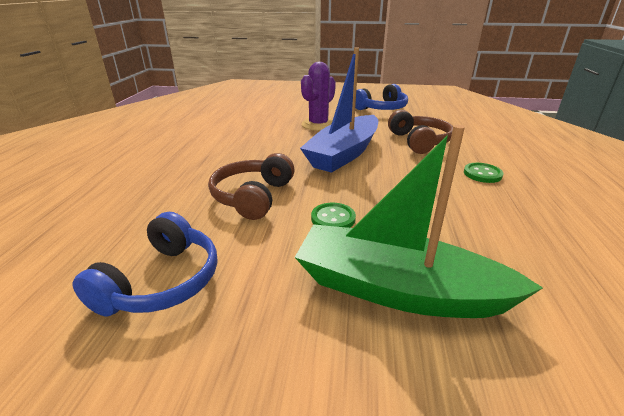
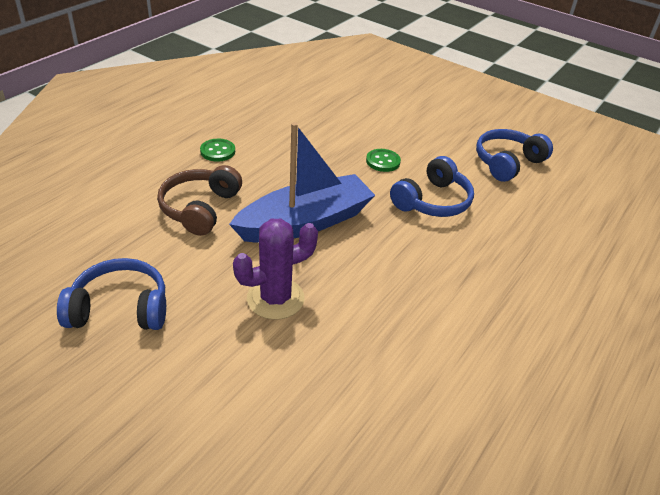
camera: 155 degrees left, 10 degrees up
(253, 197) = (433, 201): brown headphones -> blue headphones
(397, 290) = (383, 118): green boat -> none

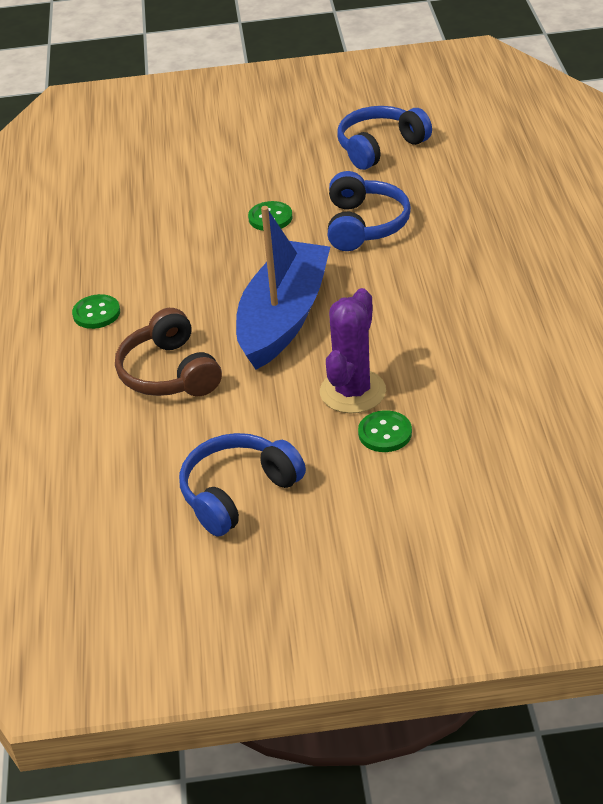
camera: 35 degrees left, 0 degrees up
(253, 342) = (385, 433): none -> green button
(507, 162) = (380, 147): blue headphones -> blue headphones turned 45 degrees clockwise

